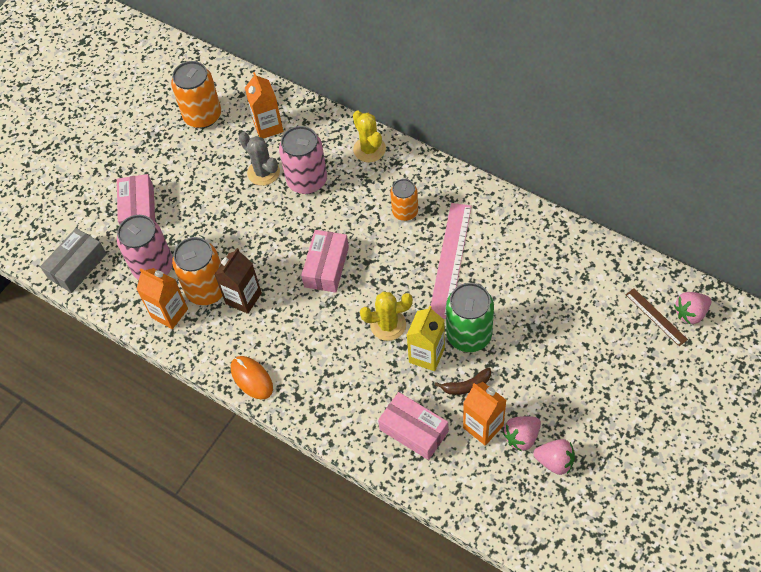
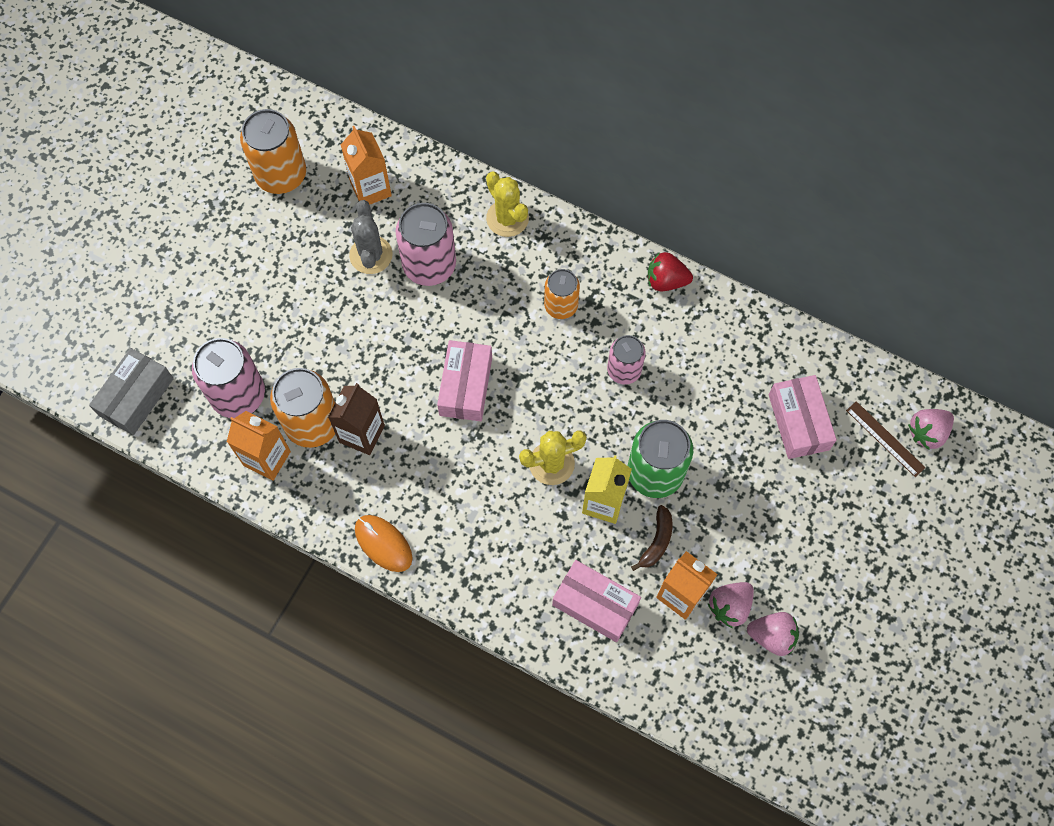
camera: 10 degrees left, 10 degrees up
(138, 210) = (210, 314): pink box -> pink box (798, 422)
(263, 172) = (371, 255): grey cactus -> grey cactus turned 45 degrees clockwise
(450, 259) = (624, 370): pink ruler -> pink can
(466, 386) = (656, 541): brown banana -> brown banana turned 45 degrees counterclockwise
(488, 196) = (666, 281): none -> red strawberry

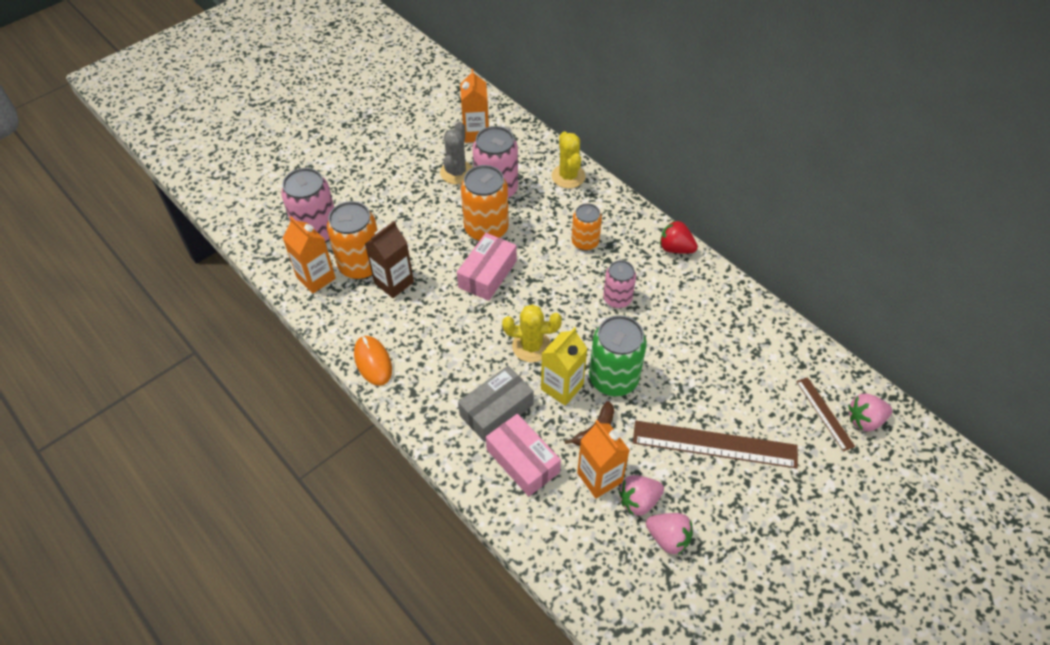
camera: 20 degrees right, 15 degrees down
(136, 397) = (246, 212): grey box -> grey box (496, 410)
(281, 175) = (417, 110): orange can -> orange can (486, 229)
(785, 514) = (714, 444): none -> brown ruler
(798, 422) = (751, 378): pink box -> none

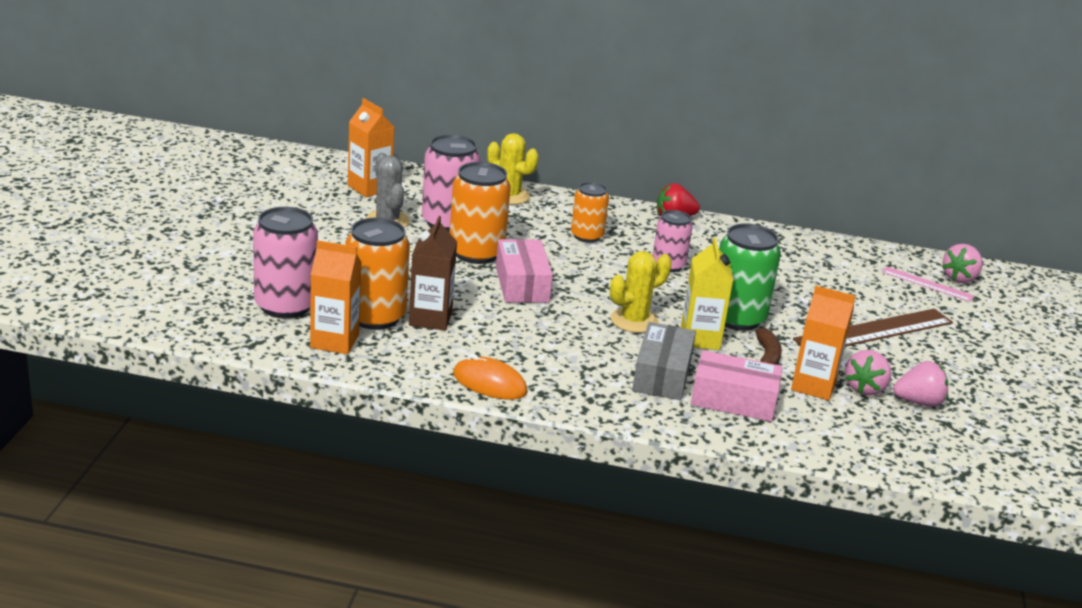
camera: 40 degrees left, 25 degrees down
(824, 413) = (927, 284): brown ruler -> pink ruler

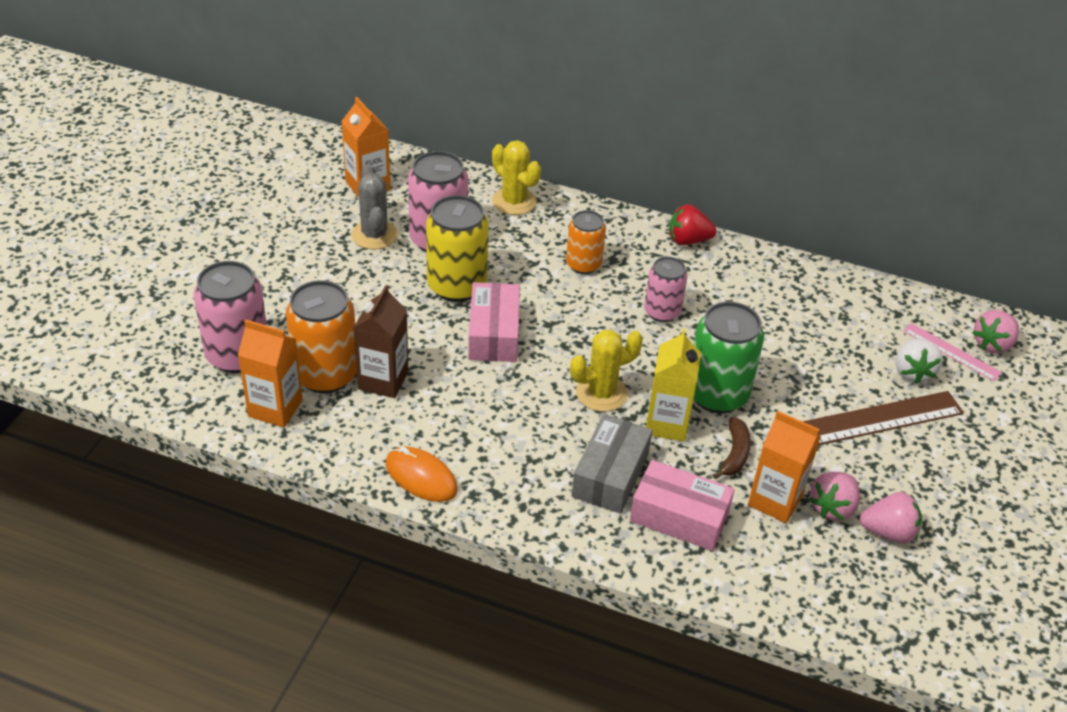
camera: 10 degrees right, 15 degrees up
(476, 253) = (456, 286): orange can -> yellow can
(899, 298) = (912, 372): none -> white strawberry

